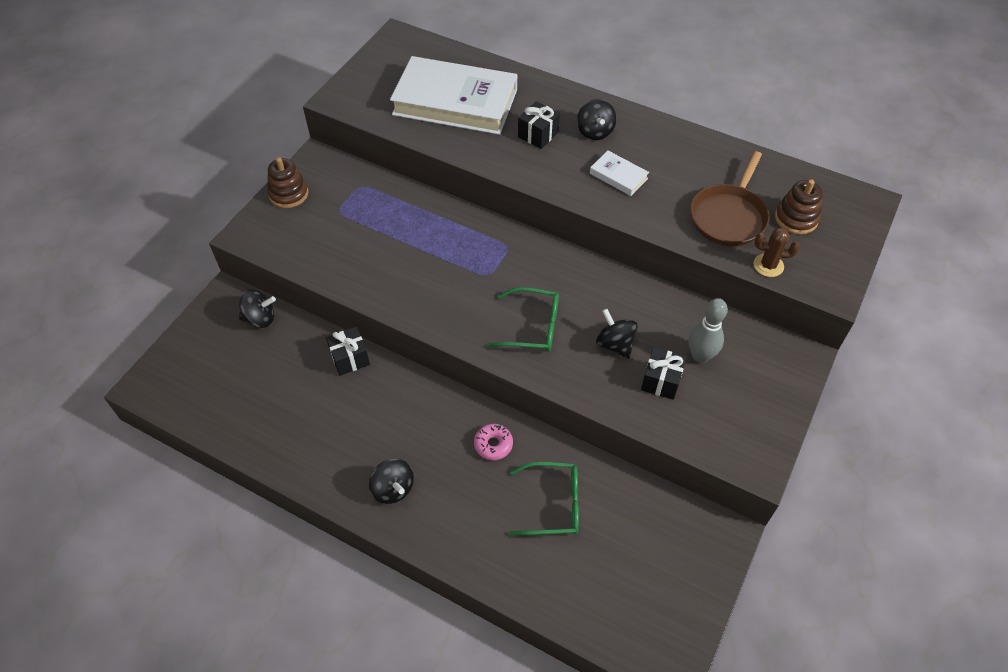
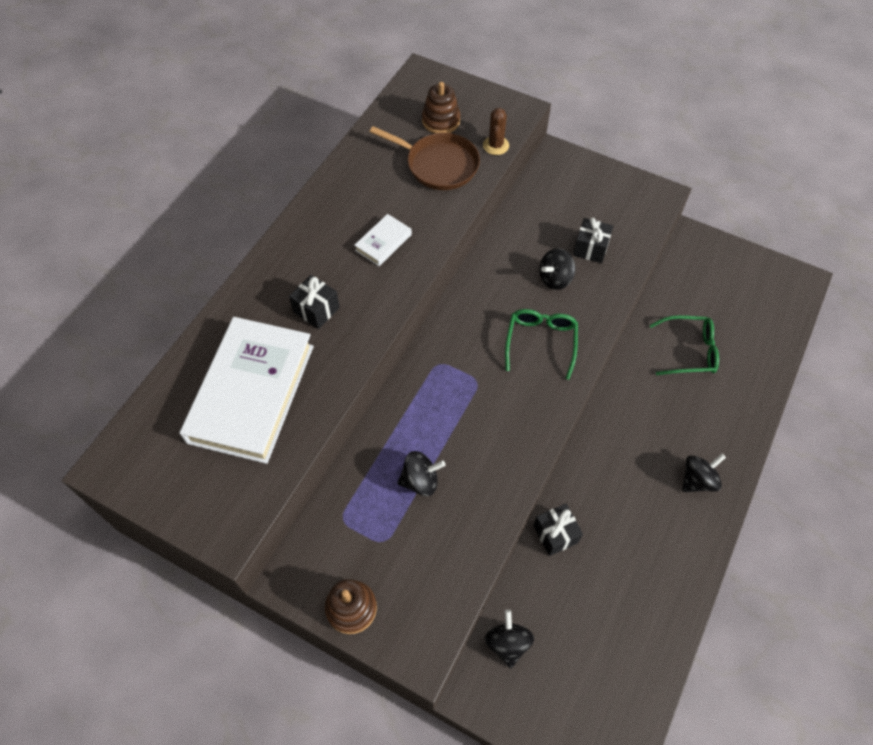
camera: 90 degrees left, 5 degrees up
(493, 444) = (639, 397): pink donut -> none
(553, 504) = (689, 351): green glasses -> green glasses turned 90 degrees clockwise
(595, 132) = (317, 259): black spinning top -> black spinning top (420, 481)
(700, 356) = (562, 219): grey bowling pin -> none

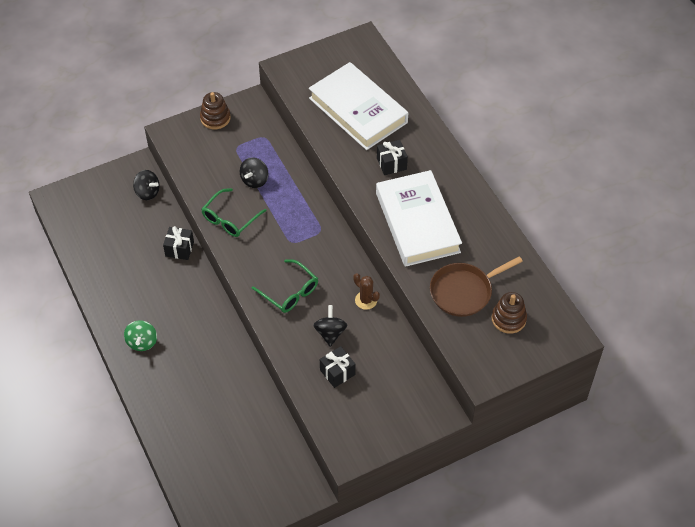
camera: 125 degrees right, 5 degrees down
(383, 242) = (417, 222): white book -> white book, size x2.38
(495, 145) = (456, 338): brown cactus -> brown cactus (366, 300)
(689, 351) = (224, 408): green glasses -> green glasses (230, 219)
(697, 480) = (142, 342): black spinning top -> green spinning top

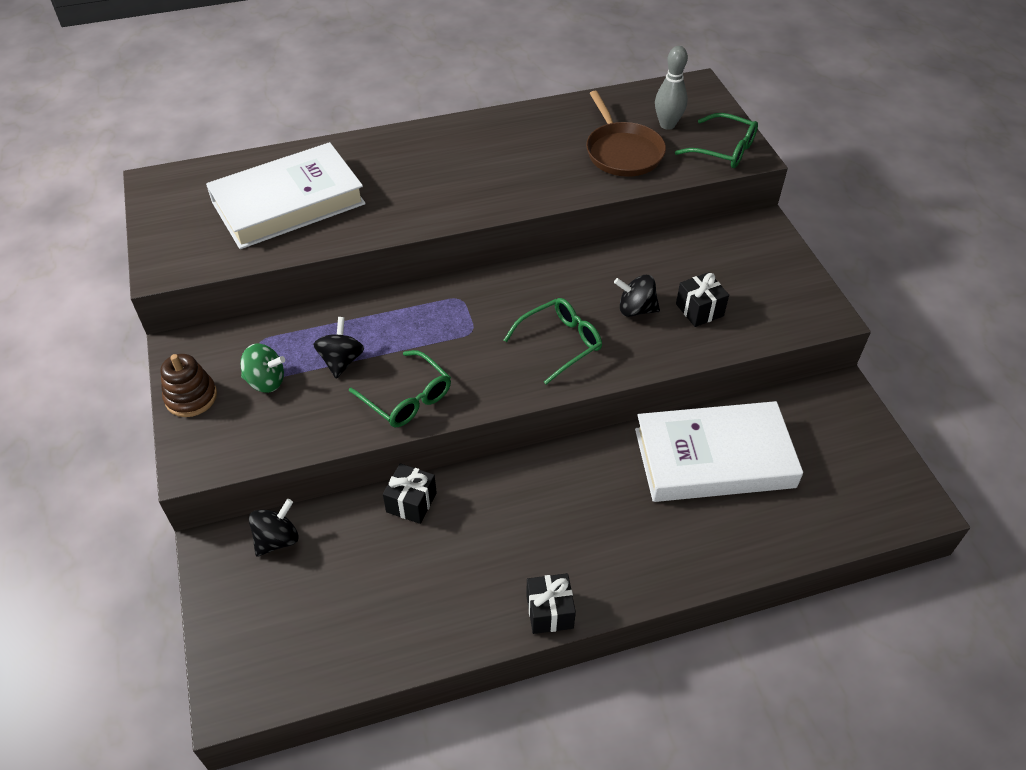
camera: 80 degrees left, 5 degrees down
(142, 342) = (584, 571): green spinning top -> green spinning top (266, 381)
(254, 180) = (341, 361): black spinning top -> black spinning top turned 120 degrees counterclockwise
(366, 300) = (588, 268): brown cactus -> none
(391, 164) = (399, 184): black gift -> black gift (549, 611)
(417, 222) = (506, 175): white book -> white book (714, 458)
(485, 360) = (724, 150): none -> green glasses
(508, 319) = (667, 124): brown stacking toy -> grey bowling pin

